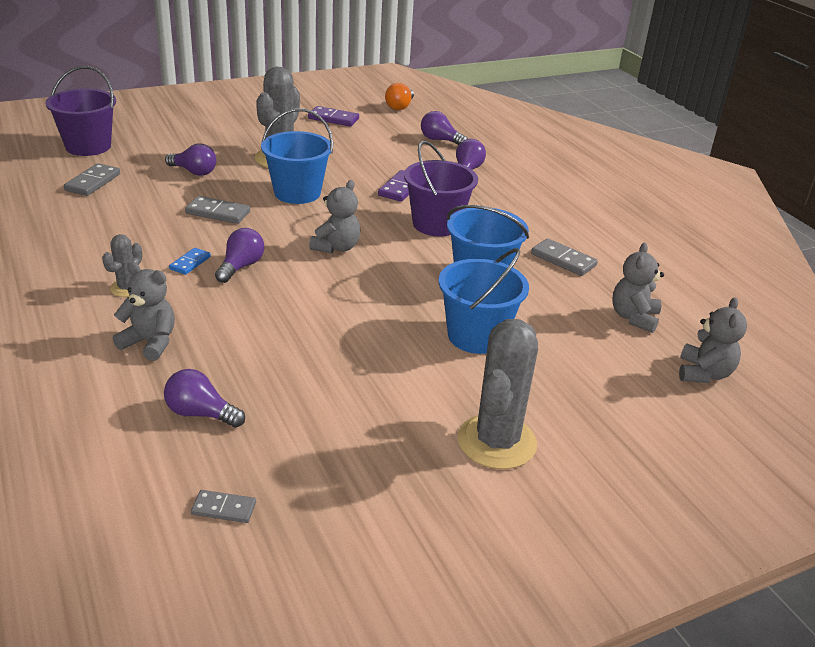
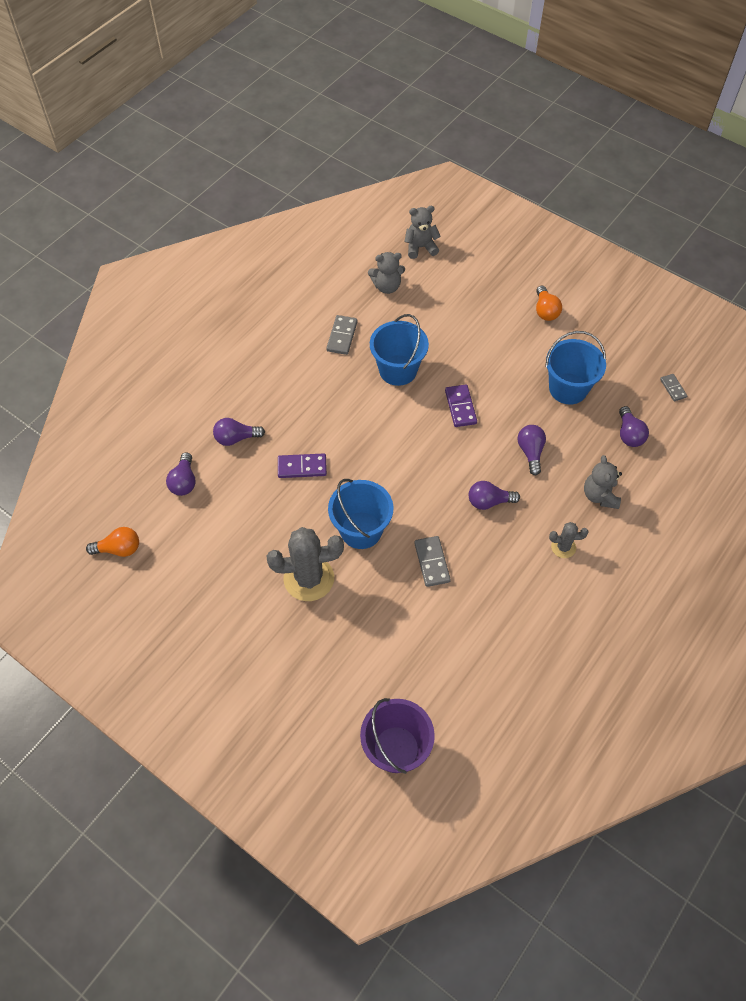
camera: 115 degrees left, 25 degrees up
(93, 182) = (454, 687): grey domino -> none
(190, 263) = (508, 533): blue domino -> none
(194, 172) = (380, 625): purple light bulb -> purple light bulb (530, 452)
(333, 119) = (189, 588): purple domino -> purple domino (460, 407)
(336, 247) = (422, 462): grey teddy bear -> none
(436, 224) = (344, 421): purple bucket -> none
(476, 336) = (464, 349): blue bucket -> blue bucket (568, 388)
(497, 442) = (545, 311): grey cactus -> orange light bulb

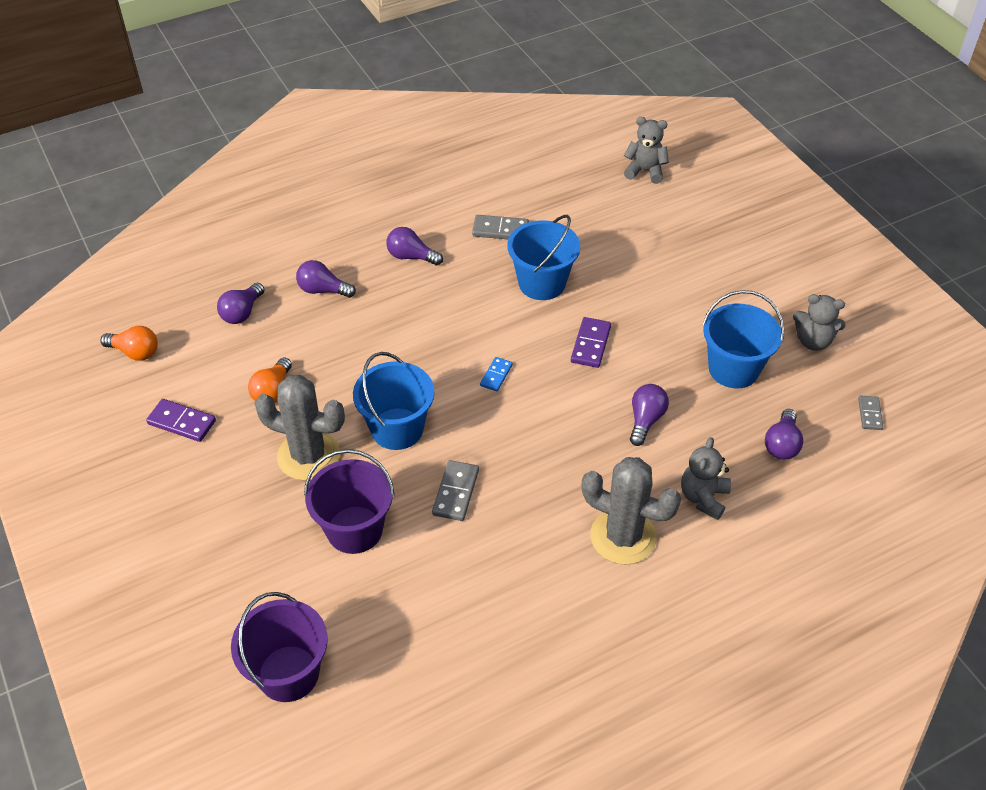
camera: 25 degrees right, 10 degrees down
(302, 467) = (374, 342): purple domino -> purple domino (182, 422)
(342, 336) = (500, 230): grey domino -> grey domino turned 60 degrees clockwise
(377, 621) = (354, 529): none -> purple bucket
(387, 286) = (582, 197): grey teddy bear -> grey teddy bear (813, 341)
(407, 458) = (496, 375): none -> blue domino
(489, 501) = (563, 454): purple light bulb -> purple light bulb (411, 257)
(545, 311) = (755, 279): orange light bulb -> orange light bulb (273, 391)
(563, 547) = (623, 537): grey cactus -> grey cactus, size x2.00

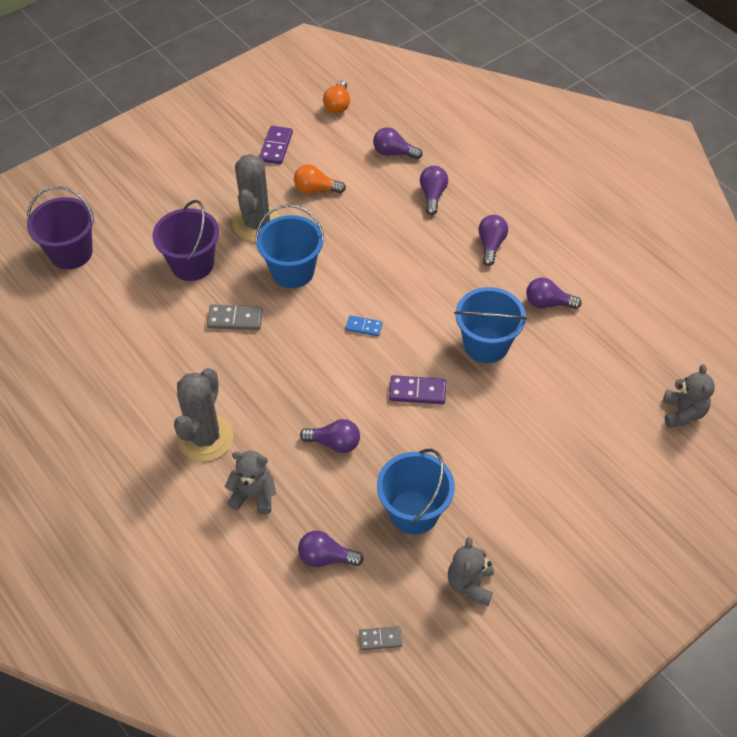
camera: 80 degrees right, 5 degrees up
(500, 230) = (548, 303): grey domino -> purple light bulb

